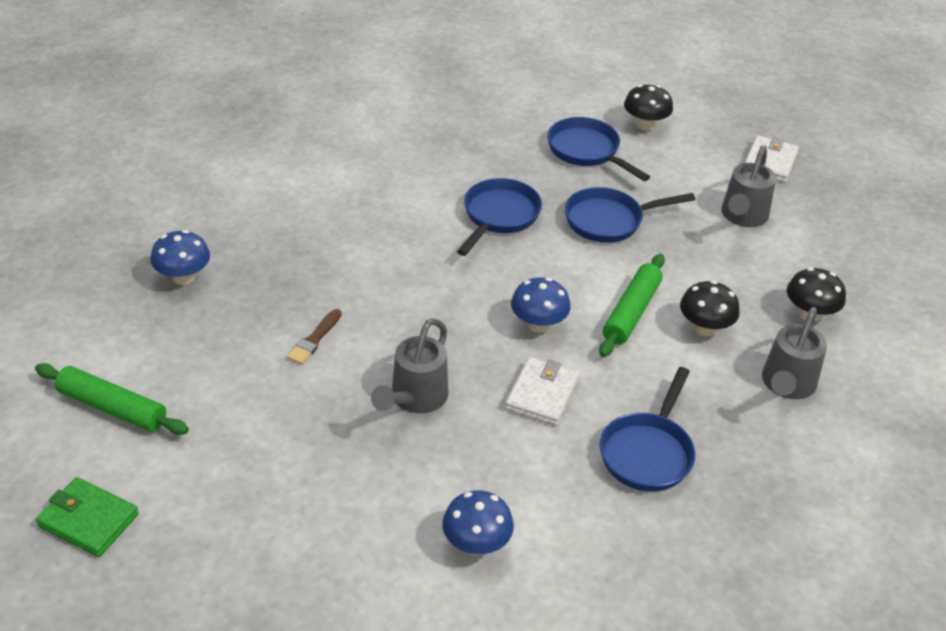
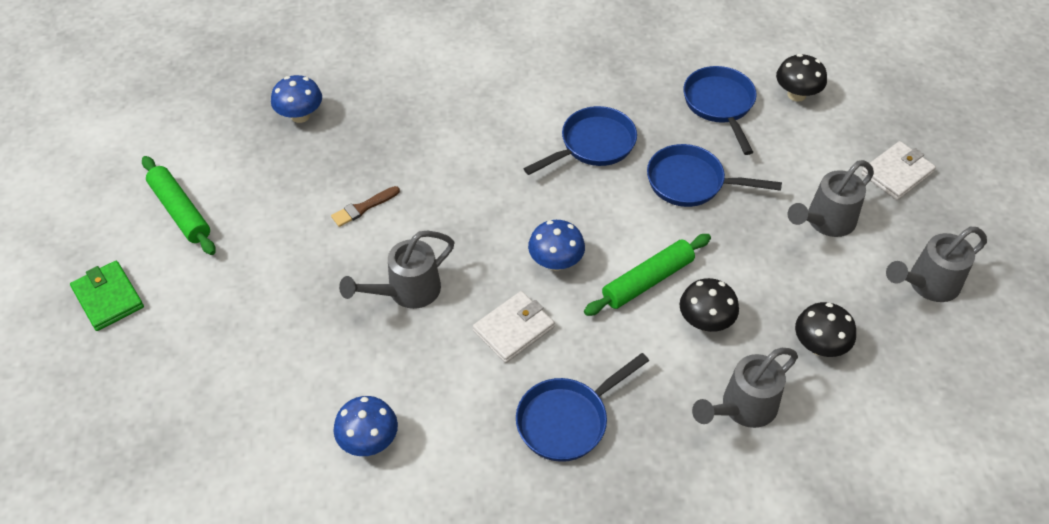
camera: 30 degrees right, 10 degrees up
(855, 238) = (927, 284): none -> grey watering can

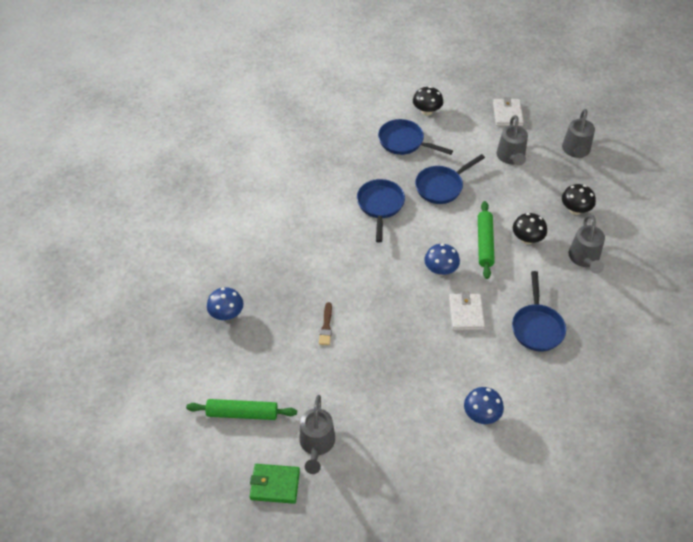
camera: 50 degrees left, 0 degrees up
(407, 292) = (402, 342): grey watering can -> grey watering can (316, 444)

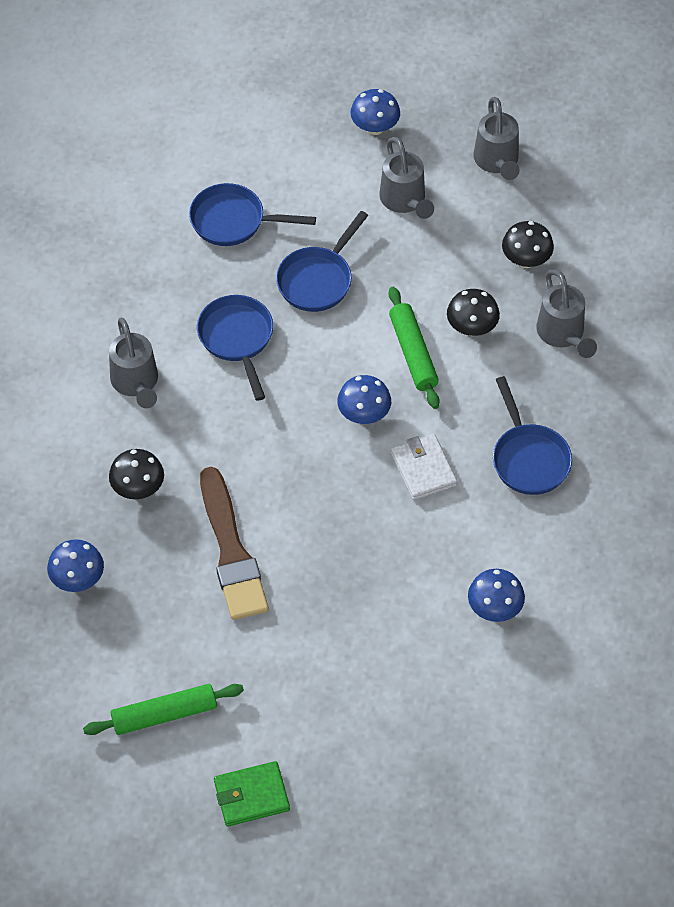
camera: 20 degrees left, 5 degrees up
(316, 444) = (286, 723): grey watering can -> grey watering can (136, 383)
(326, 326) = (231, 551): brown brush -> brown brush, size x2.27
(427, 111) = (248, 157): black mushroom -> black mushroom (138, 488)
(507, 114) = (375, 127): white wallet -> blue mushroom

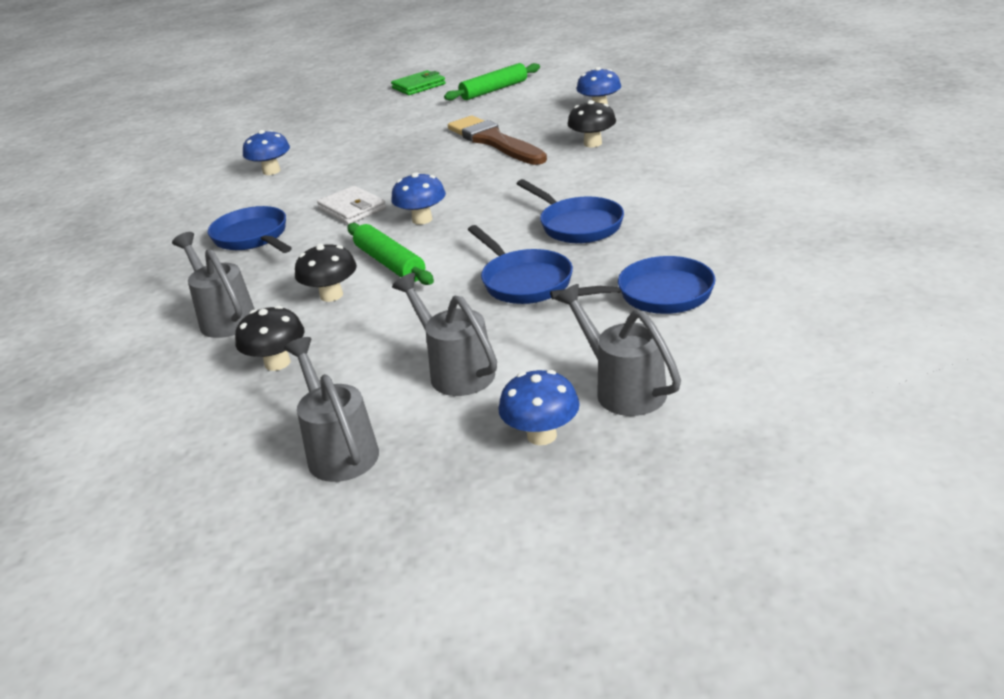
camera: 165 degrees right, 25 degrees down
(136, 383) = (648, 181): grey watering can -> grey watering can (623, 388)
(318, 280) = (523, 281): blue pan -> blue pan turned 135 degrees clockwise

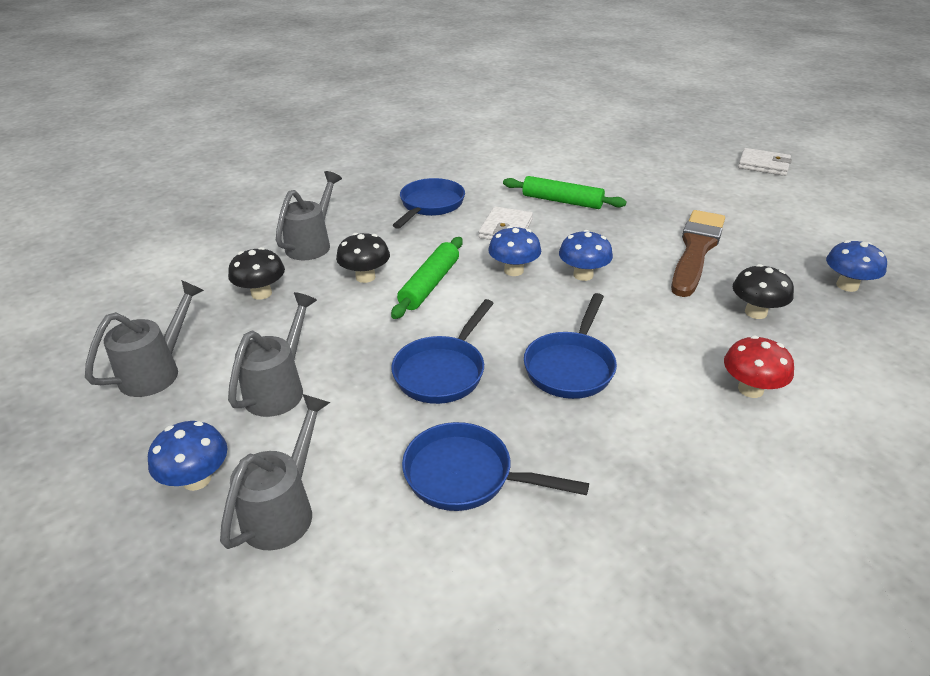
camera: 55 degrees right, 5 degrees up
(271, 171) = (537, 167): blue mushroom -> blue mushroom (583, 275)
(419, 86) = (763, 165): green wallet -> white wallet
(494, 90) = (806, 206): green rolling pin -> green rolling pin (562, 201)
(657, 295) = (466, 476): blue pan -> blue pan turned 150 degrees clockwise
(668, 169) = (750, 389): none -> red mushroom

